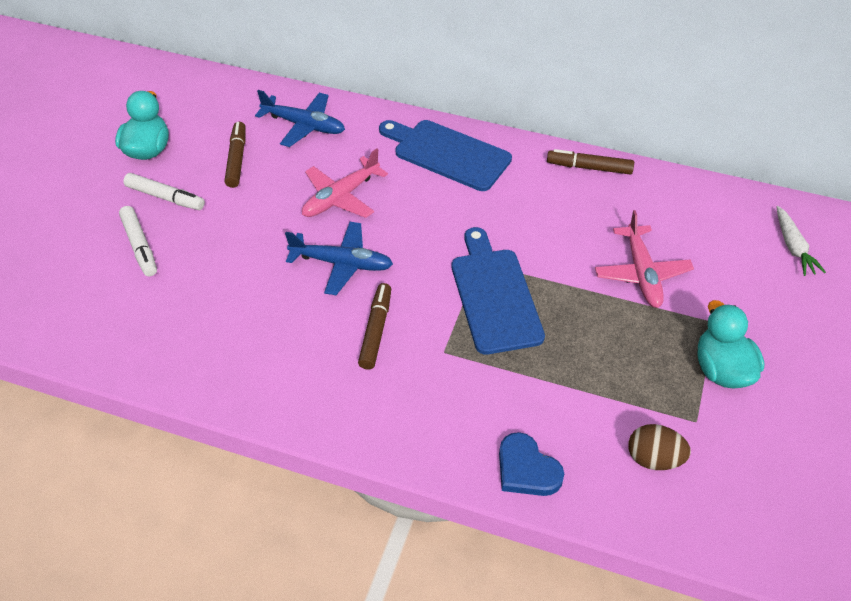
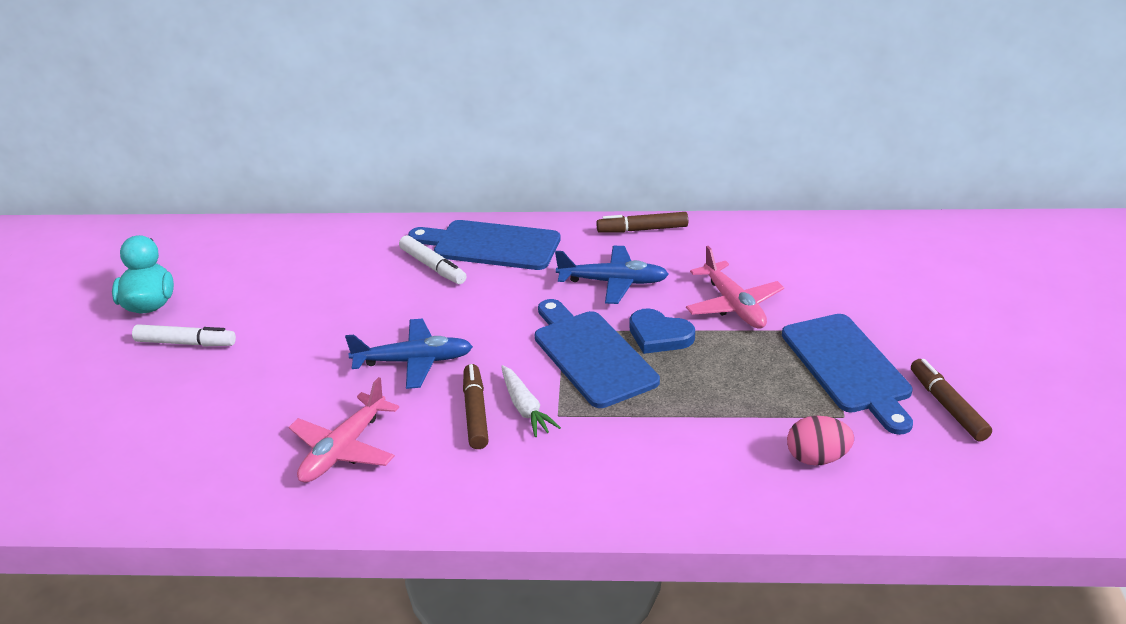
camera: 15 degrees left, 15 degrees down
(140, 246) = (170, 393): white marker -> white marker (433, 267)
(237, 159) = (258, 293): brown marker -> brown marker (947, 406)
(303, 125) = (323, 250): blue plane -> blue plane (612, 282)
(341, 197) = (390, 303): pink plane -> pink plane (344, 449)
(526, 469) = (690, 499): blue heart -> blue heart (659, 335)
(653, 459) = (817, 458): brown egg -> pink egg
(721, 369) = (848, 367): turquoise duck -> blue cutting board
(793, 247) = (869, 254): white carrot -> white carrot (525, 408)

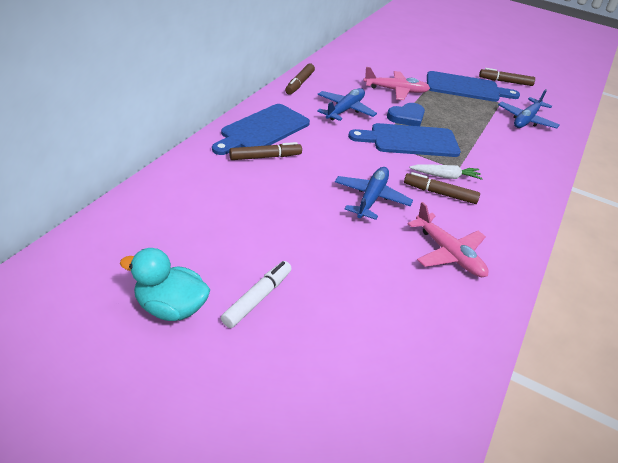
camera: 70 degrees left, 5 degrees up
(433, 267) = (265, 157): white marker -> brown marker
(817, 458) = (526, 120): pink egg -> blue plane

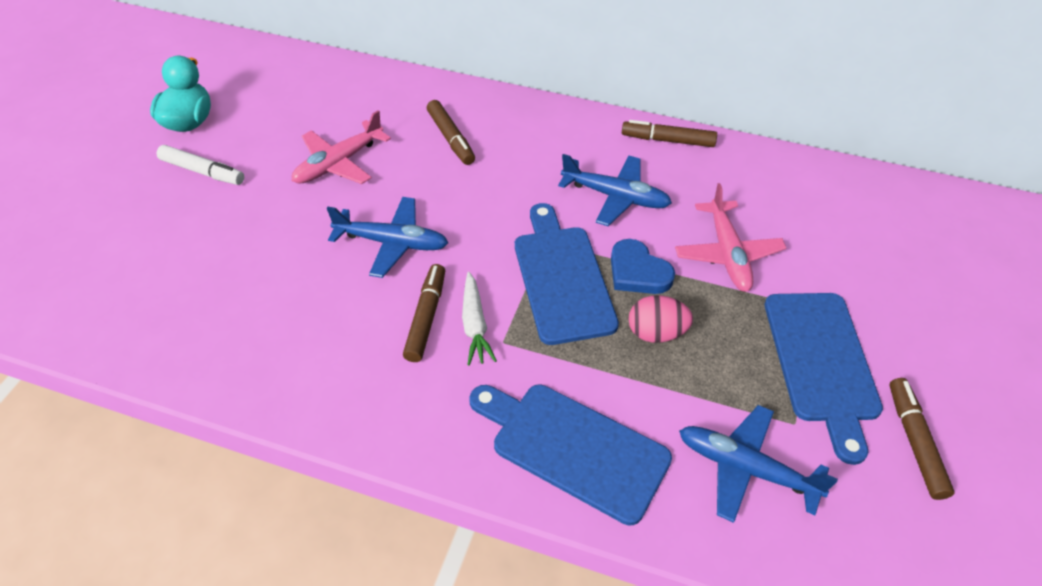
camera: 85 degrees right, 10 degrees up
(263, 130) = (514, 126): blue cutting board -> blue cutting board (573, 448)
(448, 253) = (292, 326): pink plane -> pink plane (339, 163)
(450, 122) = (656, 333): none -> pink egg

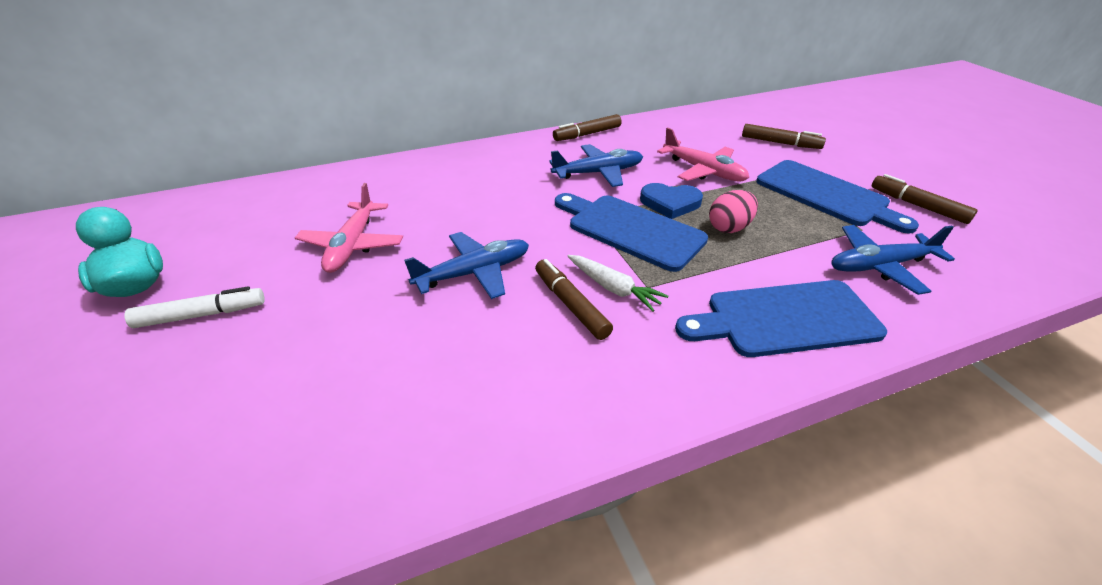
camera: 40 degrees left, 10 degrees down
(451, 138) = (434, 190): brown marker -> brown marker (780, 143)

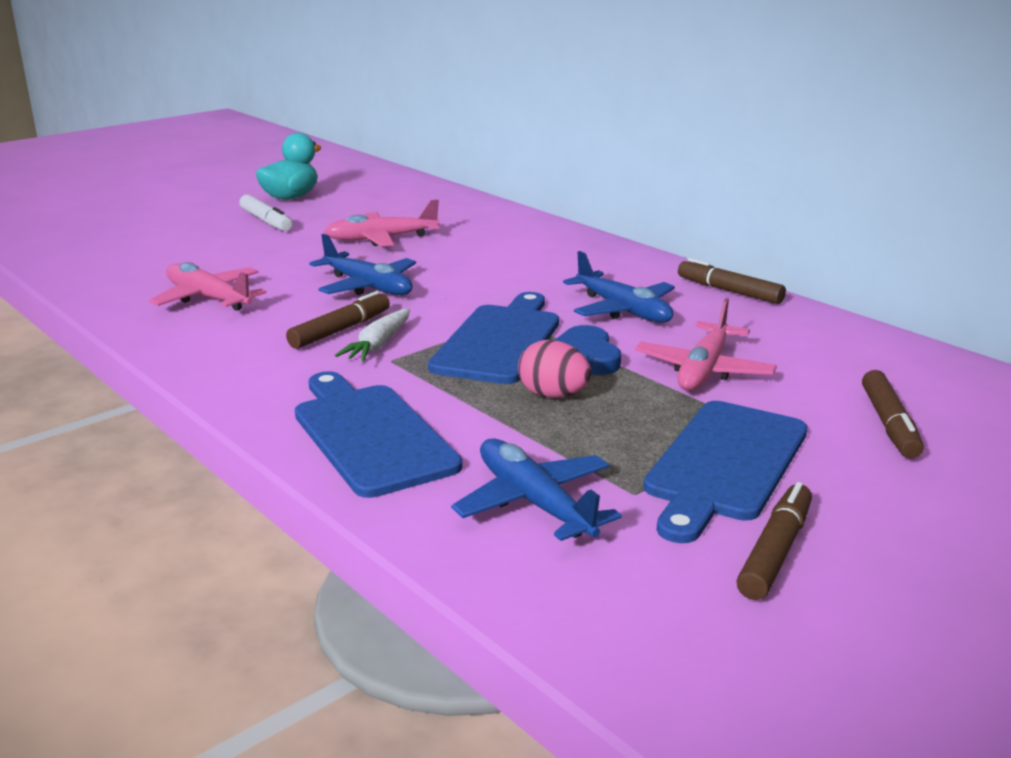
camera: 70 degrees right, 15 degrees down
(427, 390) = (208, 298): none -> pink plane

